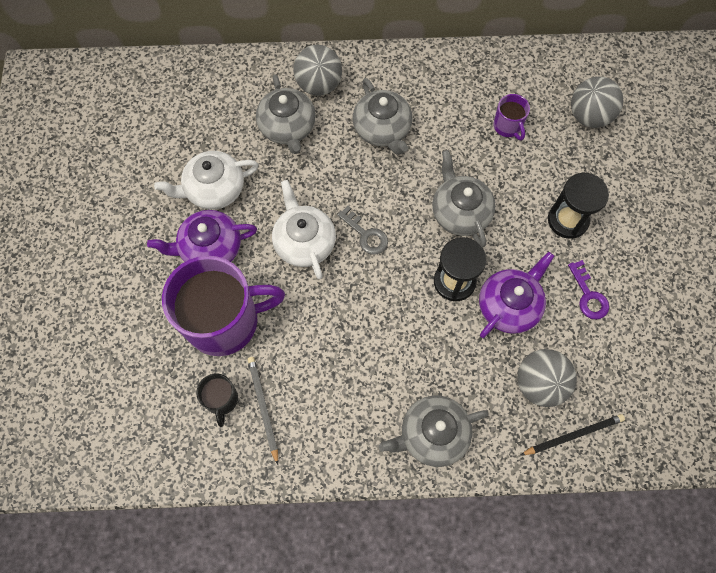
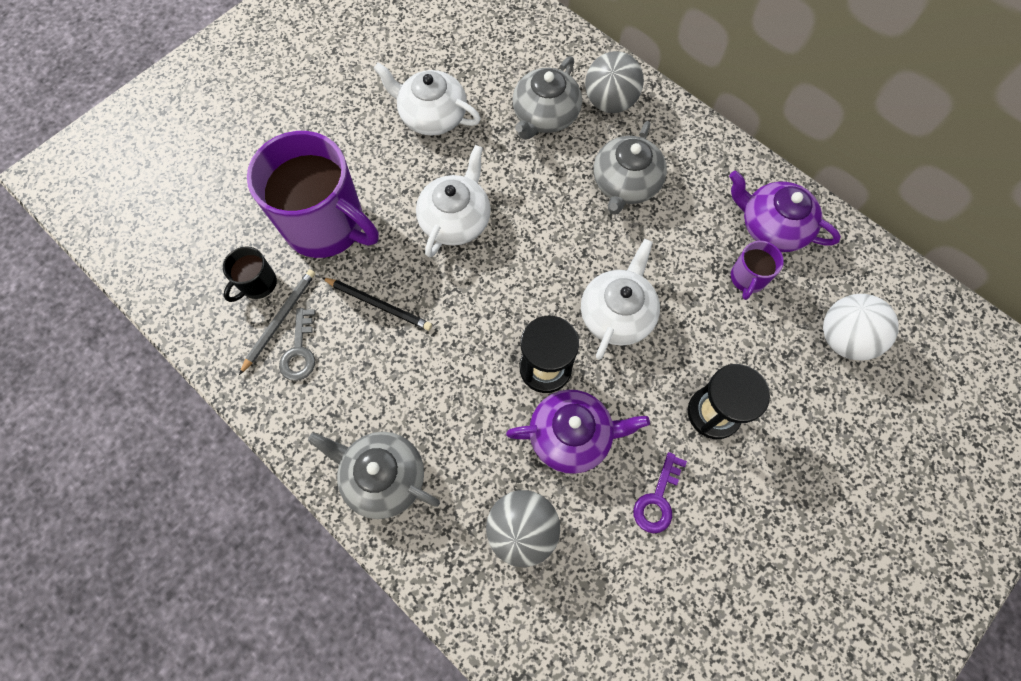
camera: 45 degrees right, 0 degrees up
(210, 248) = (378, 159): purple teapot -> purple teapot (772, 226)
(365, 234) = (512, 258): grey key -> grey key (299, 350)
(460, 212) = (617, 314): grey teapot -> white teapot
(573, 435) = (502, 607): black pencil -> black pencil (379, 304)
(589, 116) = (844, 338): grey ball -> white ball

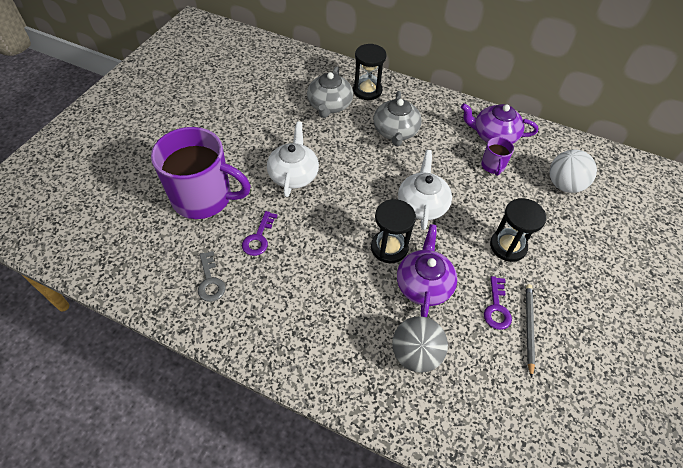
camera: 20 degrees left, 15 degrees down
(257, 284) = (164, 246): black mug -> none
(280, 320) = (188, 265): grey pencil -> grey pencil (528, 328)
(379, 304) = (259, 237): black pencil -> purple key
(383, 477) = (302, 348): grey teapot -> none
(432, 115) = (255, 119): white teapot -> none
(571, 435) = (423, 284): purple teapot -> purple teapot turned 60 degrees counterclockwise
(610, 102) = (367, 90): grey ball -> black hourglass

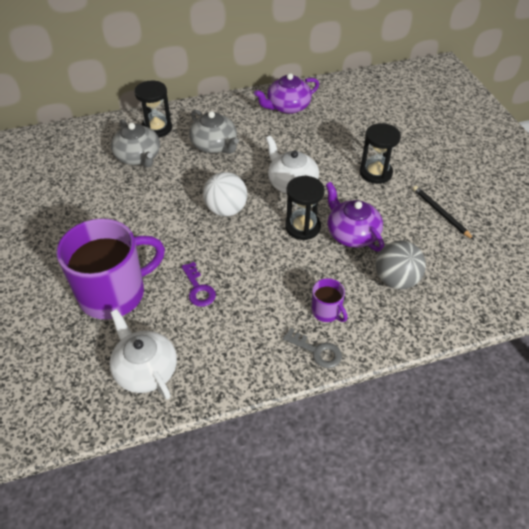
camera: 40 degrees left, 5 degrees down
(210, 281) = (197, 347): grey key -> grey key (316, 351)
(293, 174) = (171, 225): white teapot -> white teapot (145, 369)
(493, 166) = (309, 127): purple mug -> purple mug (326, 311)
(496, 307) = (410, 215): purple key -> none
(528, 328) = (440, 213): grey pencil -> black pencil
(564, 185) = (366, 112): white ball -> white ball (226, 210)

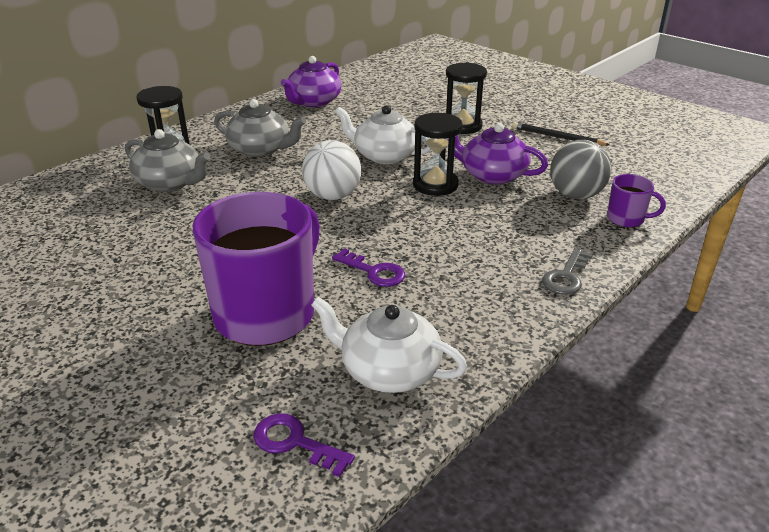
camera: 30 degrees left, 15 degrees down
(62, 392) = (295, 443): none -> purple key
(316, 351) = (566, 276): grey key -> grey key turned 120 degrees clockwise
(326, 311) = (538, 241): purple mug -> purple mug (626, 219)

